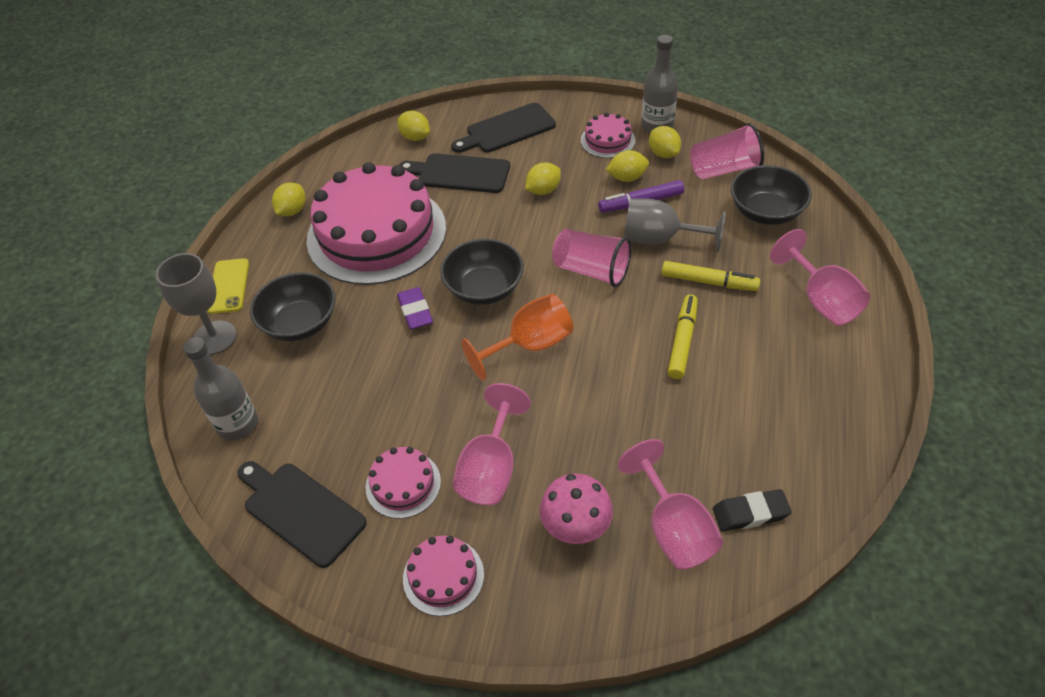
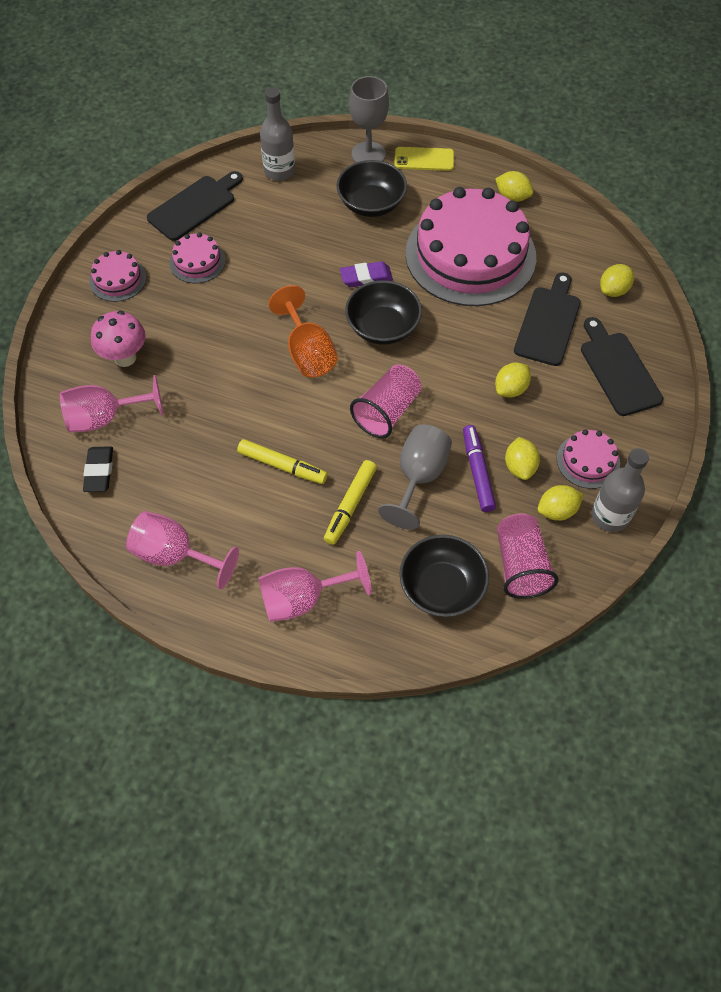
camera: 95 degrees right, 10 degrees up
(491, 469) = (193, 313): pink goblet -> pink goblet (175, 555)
(543, 190) = (511, 389): yellow lemon -> yellow lemon turned 75 degrees clockwise

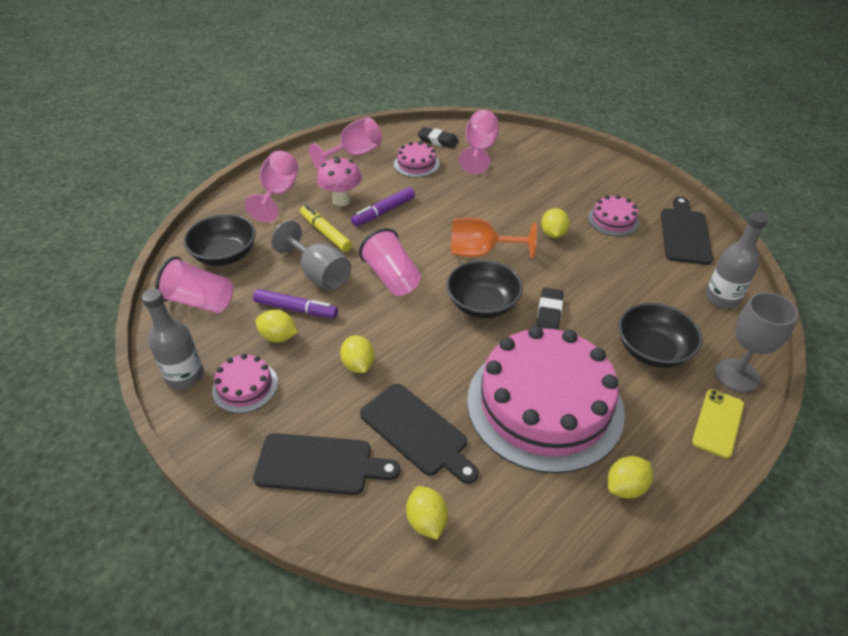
camera: 115 degrees right, 15 degrees down
(118, 279) = (610, 178): pink cake -> pink cake (416, 164)
(125, 358) = (528, 167): pink mushroom -> pink mushroom (341, 200)
(194, 206) = (684, 233): black cutting board -> black cutting board turned 150 degrees counterclockwise
(282, 466) = (383, 212): yellow marker -> purple marker
(366, 277) = (549, 313): purple eraser -> black eraser
(557, 511) = (221, 343): yellow lemon -> yellow lemon (553, 234)

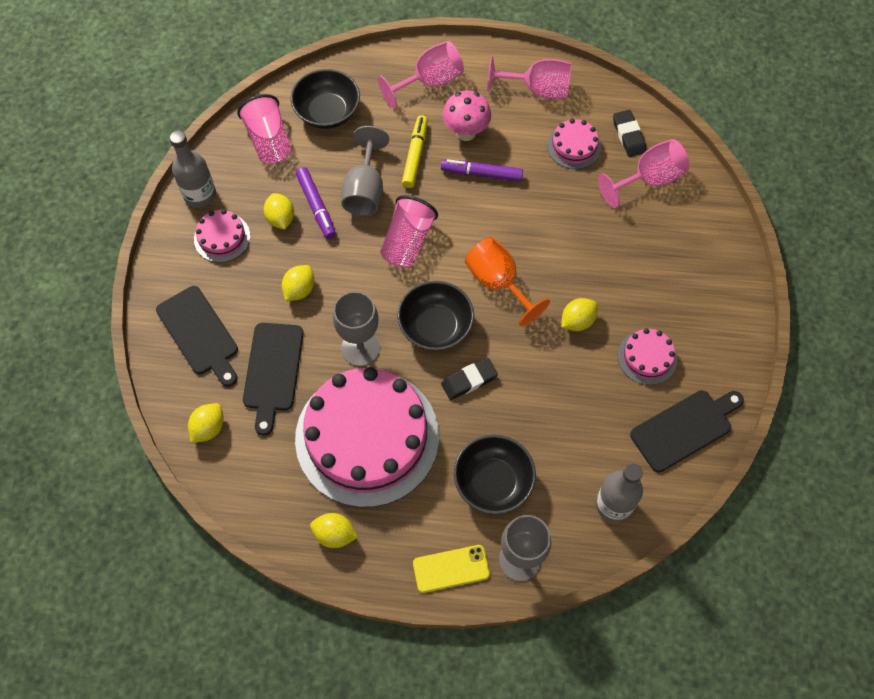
camera: 50 degrees right, 20 degrees up
(456, 359) = (360, 348): none -> grey goblet

